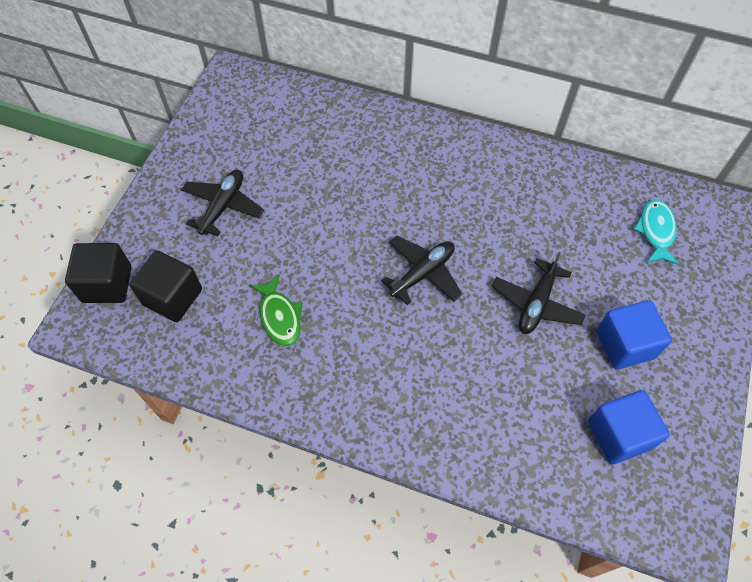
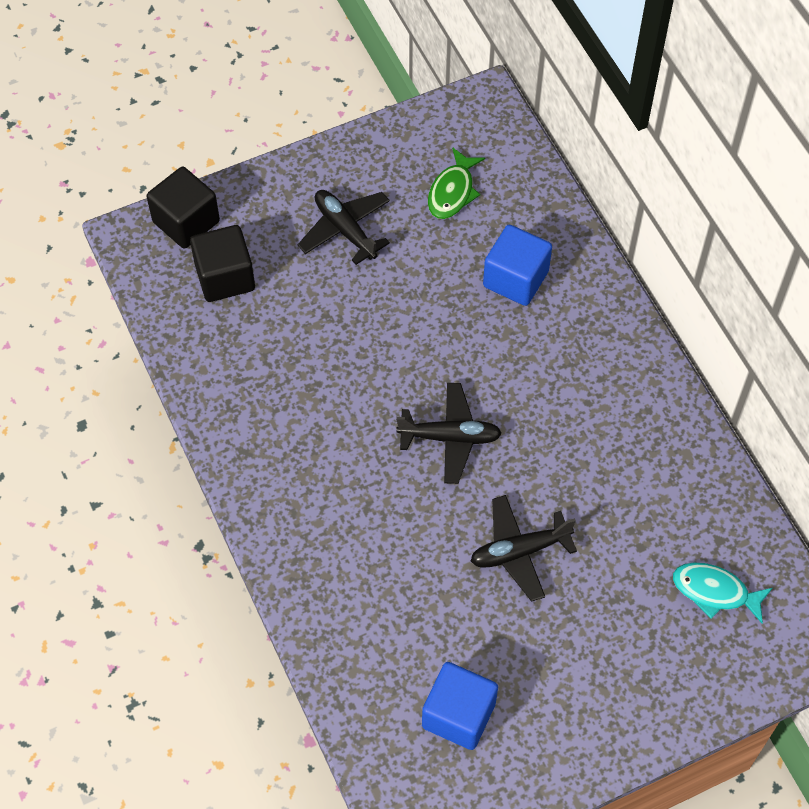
camera: 45 degrees right, 0 degrees up
(223, 206) = (345, 230): black plane -> black plane turned 105 degrees counterclockwise
(280, 316) = (291, 368): green fish -> green fish (452, 192)
(625, 344) = (555, 655): blue cube -> blue cube (515, 279)
(656, 231) = (715, 592): turquoise fish -> turquoise fish turned 120 degrees counterclockwise

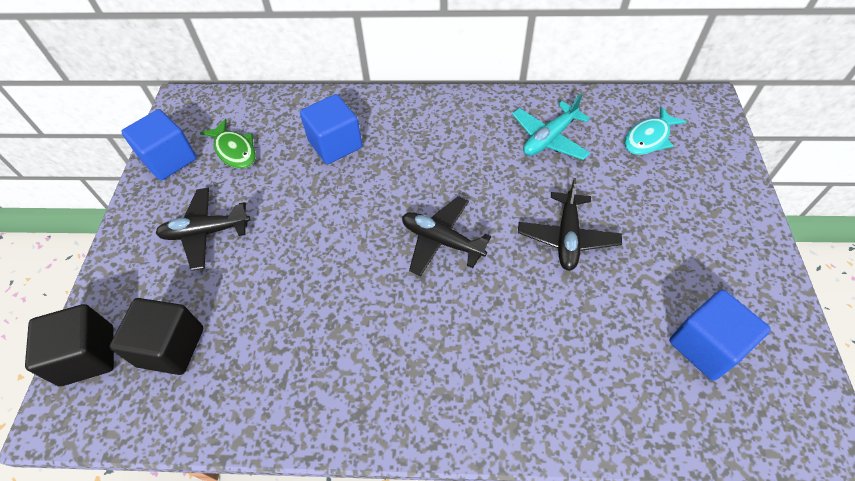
camera: 60 degrees left, 5 degrees down
(407, 142) = (169, 159): none -> blue cube
(450, 437) = (442, 241): black plane -> black plane turned 90 degrees counterclockwise
(650, 486) = (549, 138): none -> turquoise plane

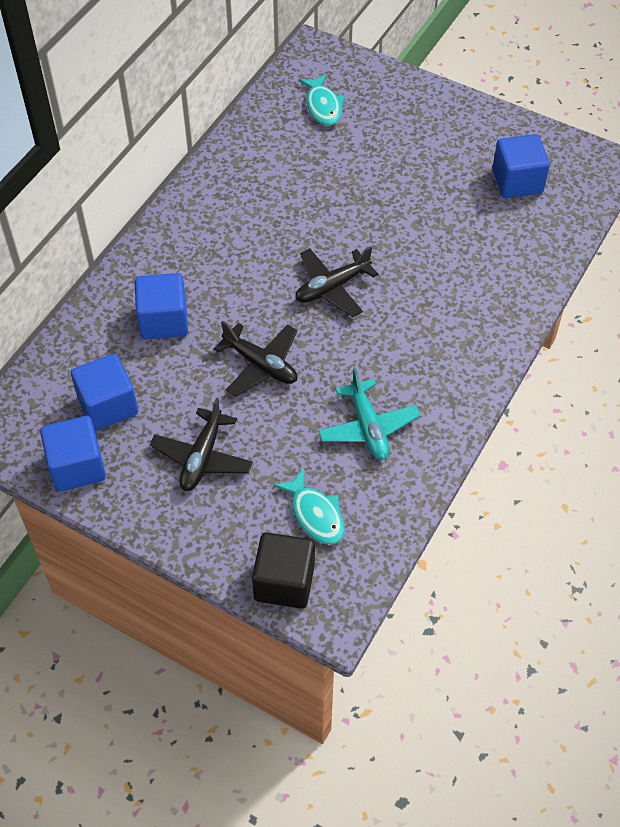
camera: 65 degrees left, 0 degrees up
(171, 347) = (315, 514): black cube -> turquoise fish
(234, 150) = (108, 405): green fish -> blue cube
(549, 138) = (275, 167): turquoise plane -> turquoise plane (368, 427)
(567, 237) = (382, 208): black plane -> black plane (260, 365)

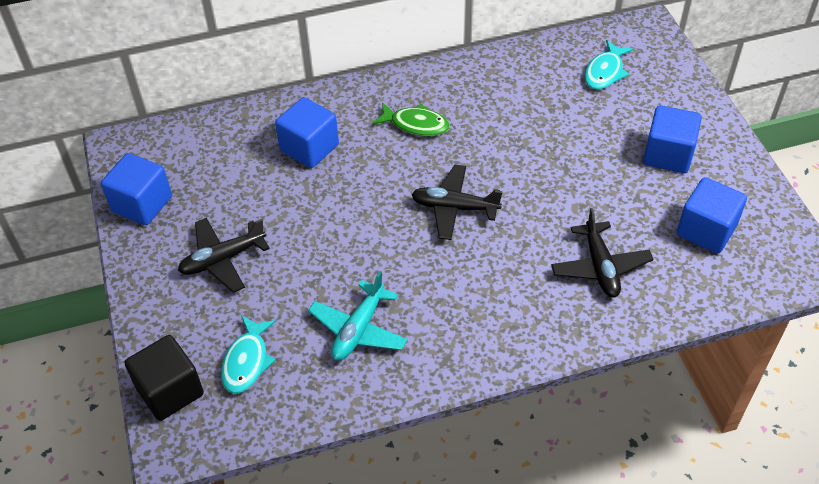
camera: 45 degrees right, 5 degrees down
(108, 405) = (207, 178): blue cube -> blue cube (668, 154)
(227, 243) = (415, 124): none -> green fish
(260, 365) = (337, 226): black plane -> black plane (600, 267)

